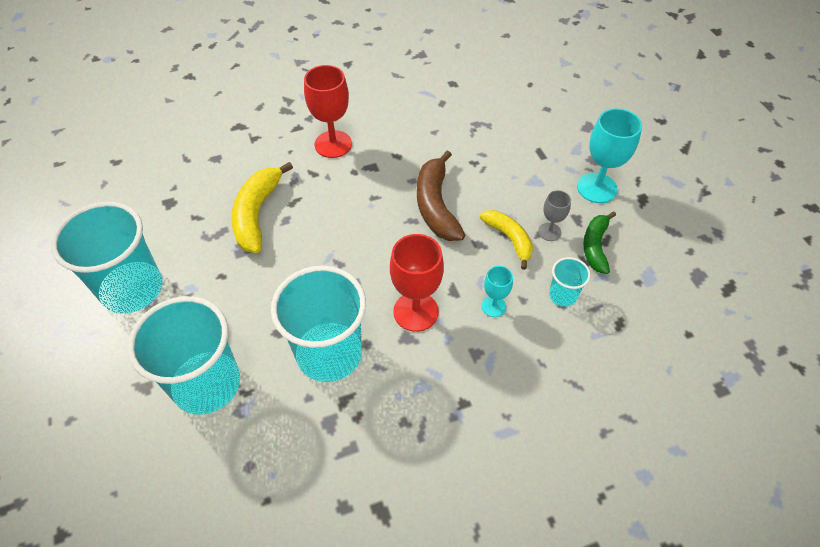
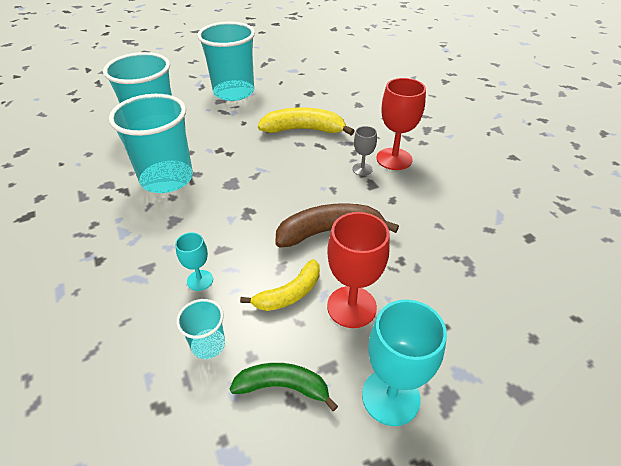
camera: 85 degrees right, 10 degrees down
(416, 311) = (200, 224): red goblet -> red goblet (351, 307)
(549, 232) = (303, 334): grey goblet -> grey goblet (362, 169)

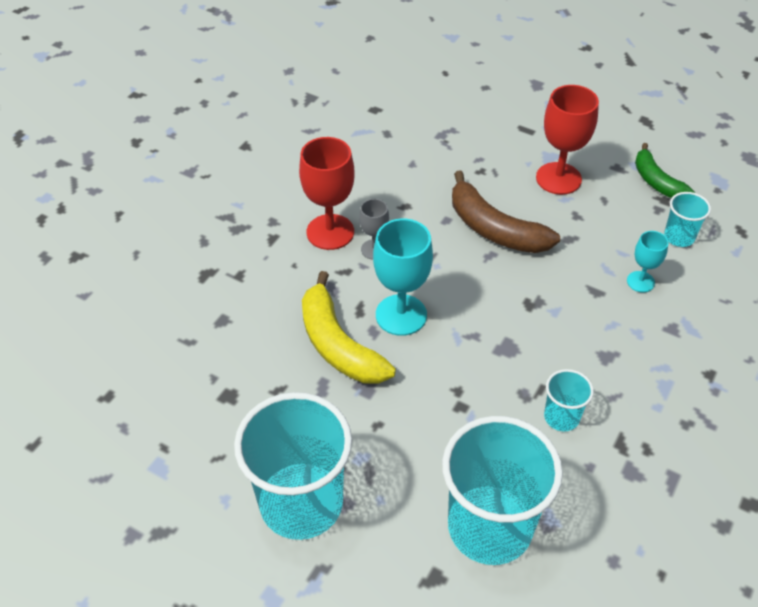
camera: 125 degrees left, 5 degrees up
(167, 179) = (561, 417): turquoise cup -> turquoise cup, size x0.46
(289, 294) = (587, 218): yellow banana -> none
(390, 397) = (603, 133): turquoise goblet -> turquoise goblet (401, 315)

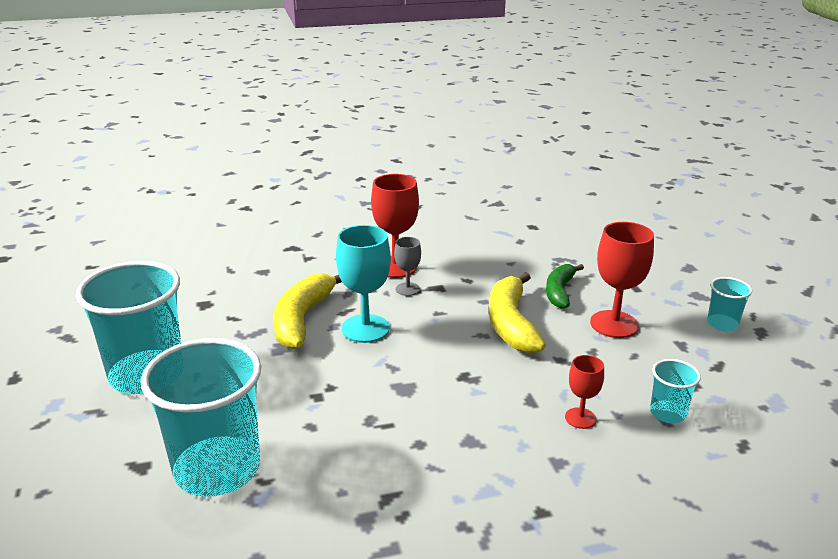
camera: 45 degrees right, 20 degrees down
(494, 229) = (511, 323): brown banana -> yellow banana
(561, 417) = (373, 450): turquoise cup -> turquoise cup (722, 324)
(640, 282) = (580, 418): turquoise goblet -> red goblet
(656, 181) = (706, 370): green banana -> green banana (559, 291)

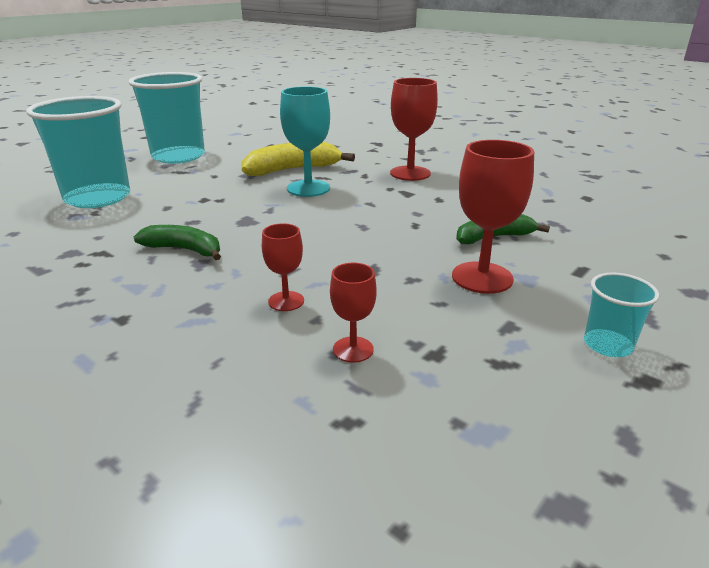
camera: 55 degrees right, 0 degrees up
(407, 289) = (385, 185): grey goblet -> none
(435, 442) = (184, 250): none -> green banana
(511, 323) = (399, 232): yellow banana -> none
(667, 413) = (353, 349): turquoise cup -> red goblet

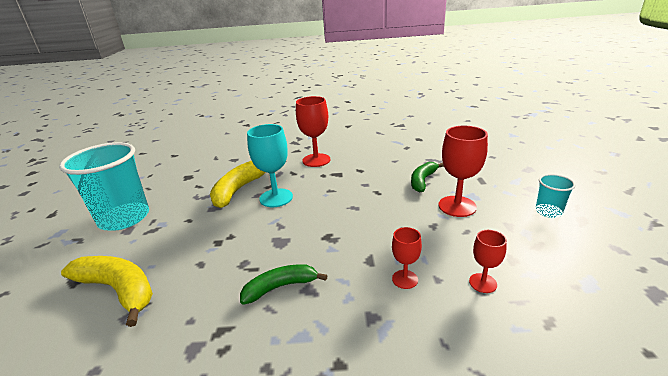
camera: 40 degrees left, 0 degrees up
(98, 198) = (119, 290): turquoise cup -> yellow banana

